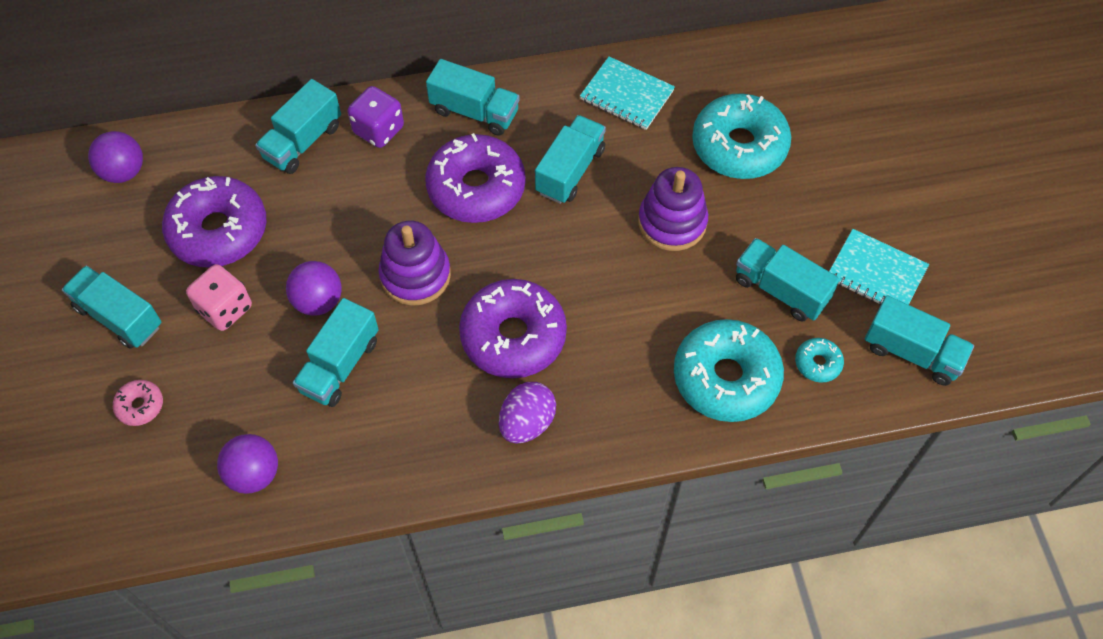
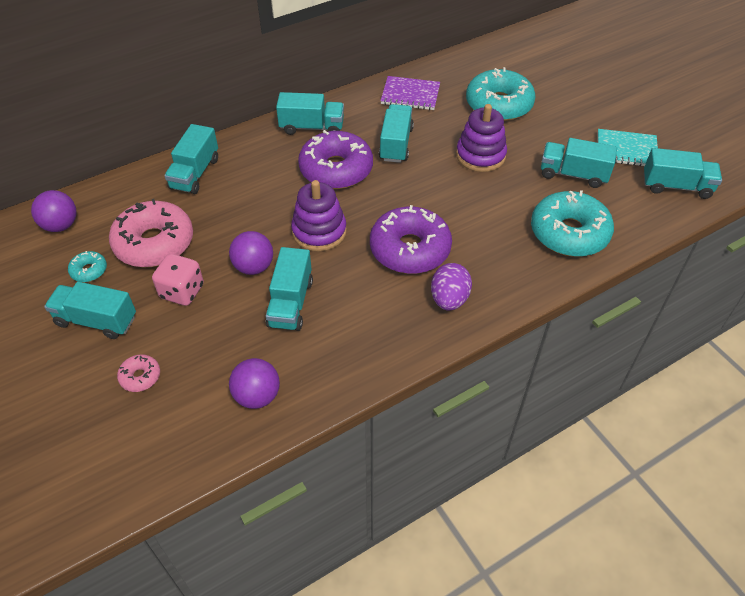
camera: 20 degrees left, 10 degrees down
(218, 231) = (154, 243): purple donut -> pink donut
(378, 130) = (248, 153): purple dice -> none
(626, 95) = (410, 95): turquoise notebook -> purple notebook
(817, 363) = (622, 208): turquoise donut -> turquoise donut (89, 271)

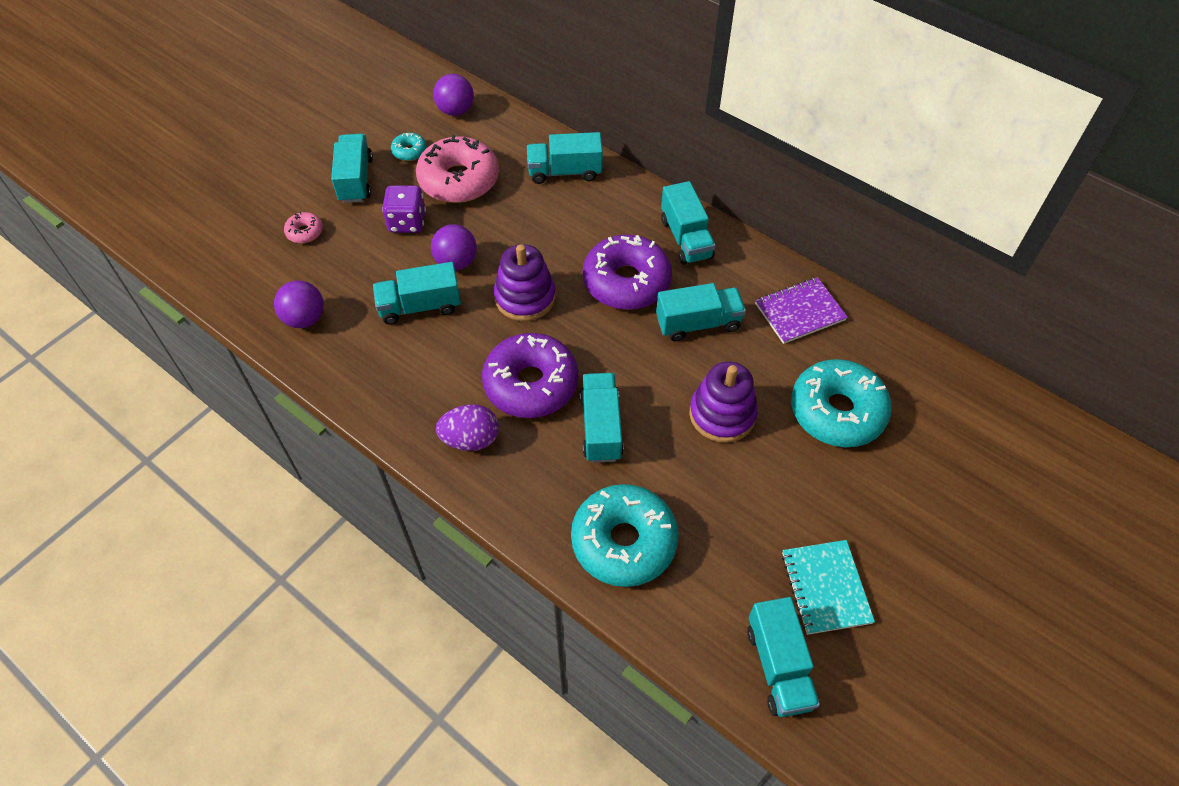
camera: 70 degrees right, 5 degrees up
(182, 291) = (407, 222): pink dice -> purple dice
(410, 95) = (799, 312): purple notebook -> purple notebook turned 75 degrees clockwise
(573, 174) = (738, 527): turquoise truck -> turquoise truck (601, 427)

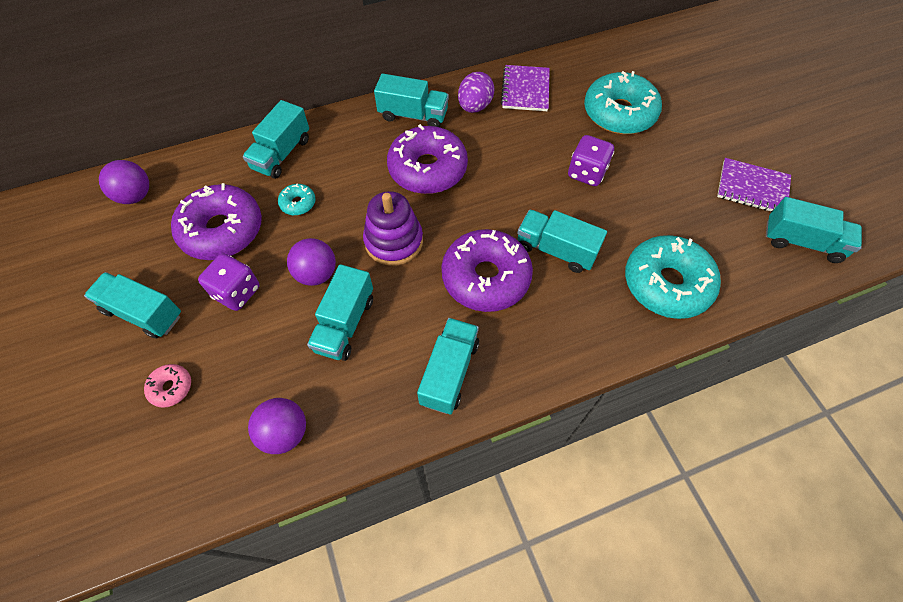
camera: 60 degrees left, 5 degrees up
(409, 151) = (150, 253): turquoise donut -> turquoise donut (298, 203)
(459, 180) = (222, 230): pink donut -> purple donut
(470, 439) = (515, 347): purple egg -> purple egg (474, 106)
(698, 323) = (497, 147): turquoise truck -> turquoise truck (449, 372)
(722, 414) = (586, 173): purple stacking toy -> purple dice
(825, 588) = (752, 188): turquoise notebook -> purple notebook

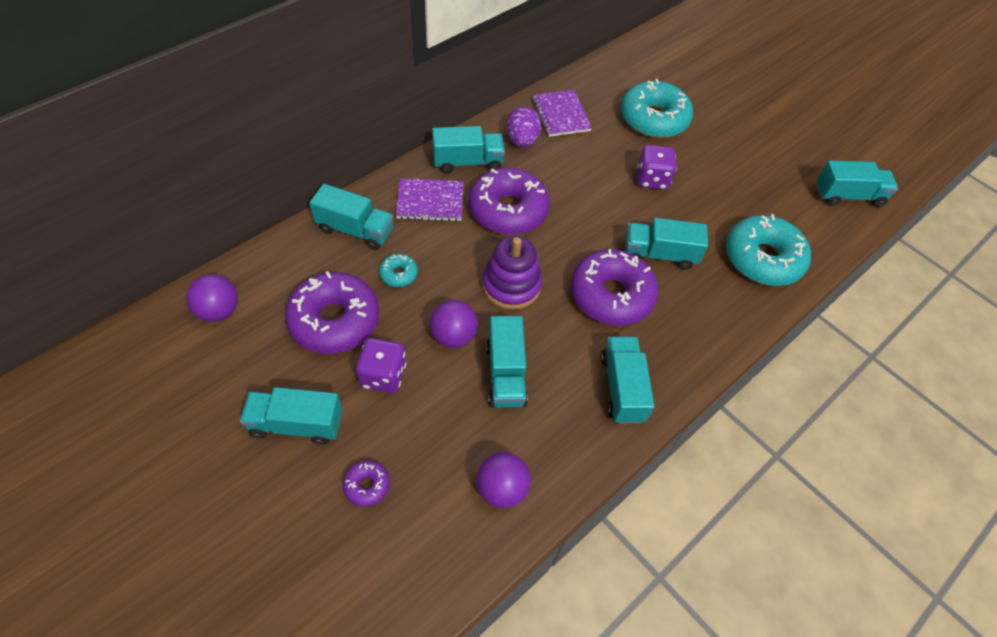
camera: 25 degrees left, 5 degrees down
(171, 387) = (367, 485): pink donut -> purple donut
(281, 154) = (355, 230): turquoise truck -> turquoise truck turned 75 degrees counterclockwise
(752, 188) = (791, 160): purple notebook -> purple notebook (430, 202)

